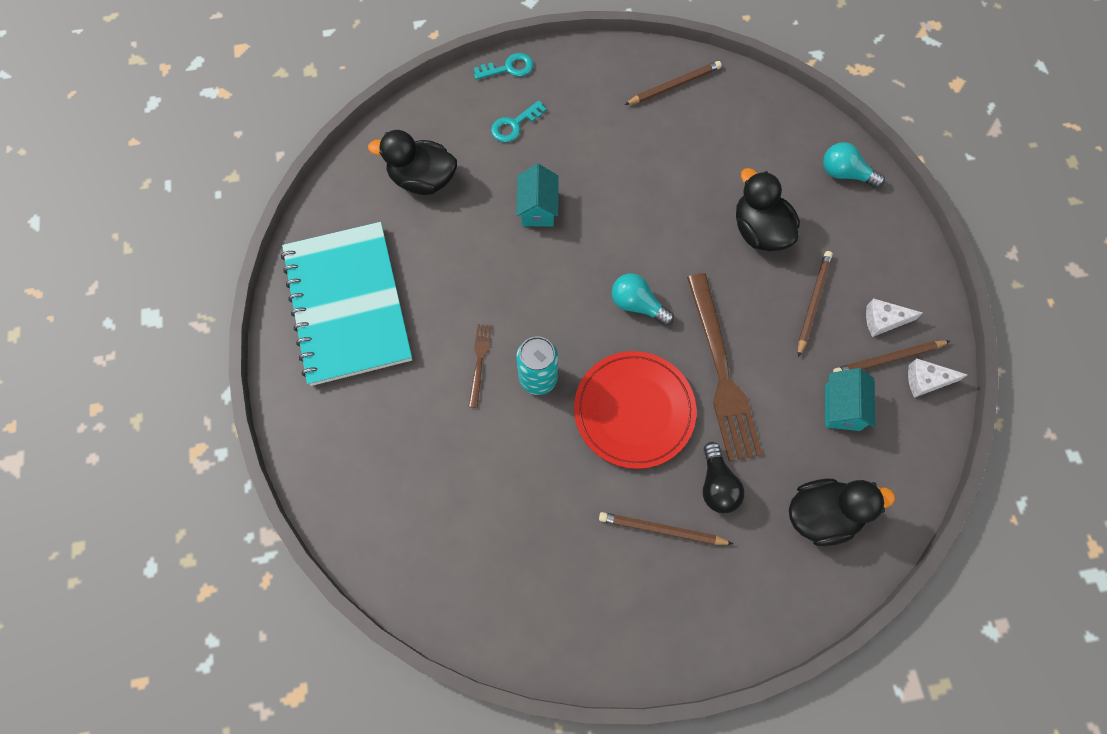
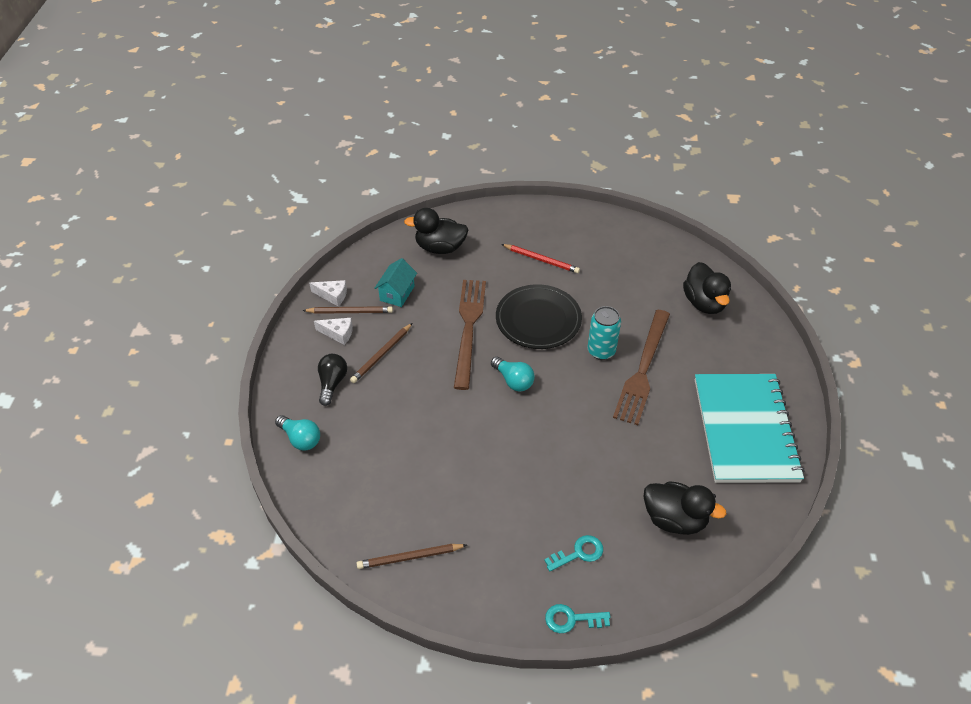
camera: 165 degrees left, 20 degrees down
(479, 362) = (643, 369): brown fork -> brown fork, size x2.22
(538, 208) = (574, 470): turquoise house -> none
(634, 410) = (538, 319): red plate -> black plate
(662, 530) = (541, 260): brown pencil -> red pencil
(717, 485) = (498, 273): black light bulb -> black light bulb (332, 383)
(759, 231) = (395, 411): black duck -> black duck (704, 303)

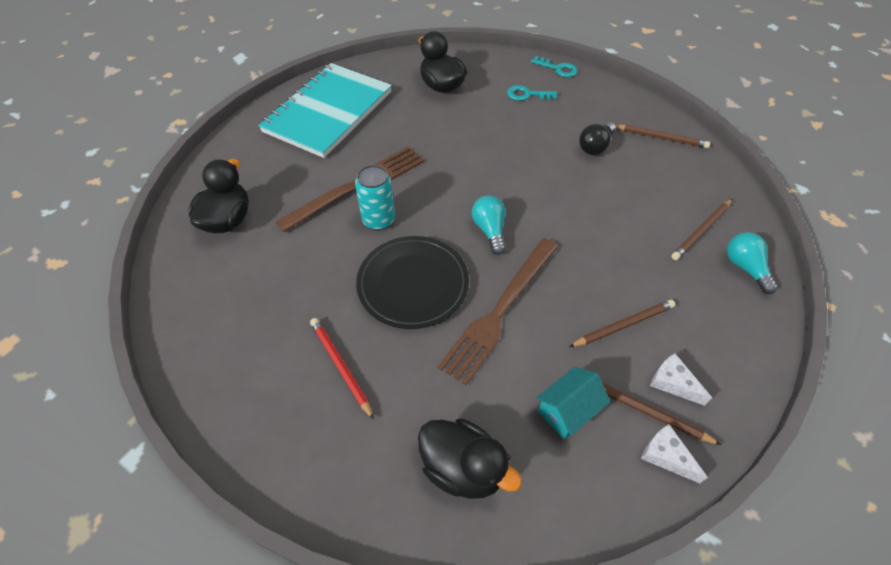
camera: 150 degrees left, 5 degrees up
(332, 383) = (696, 315): black light bulb -> black light bulb (595, 146)
(342, 458) = (701, 231): none -> brown pencil

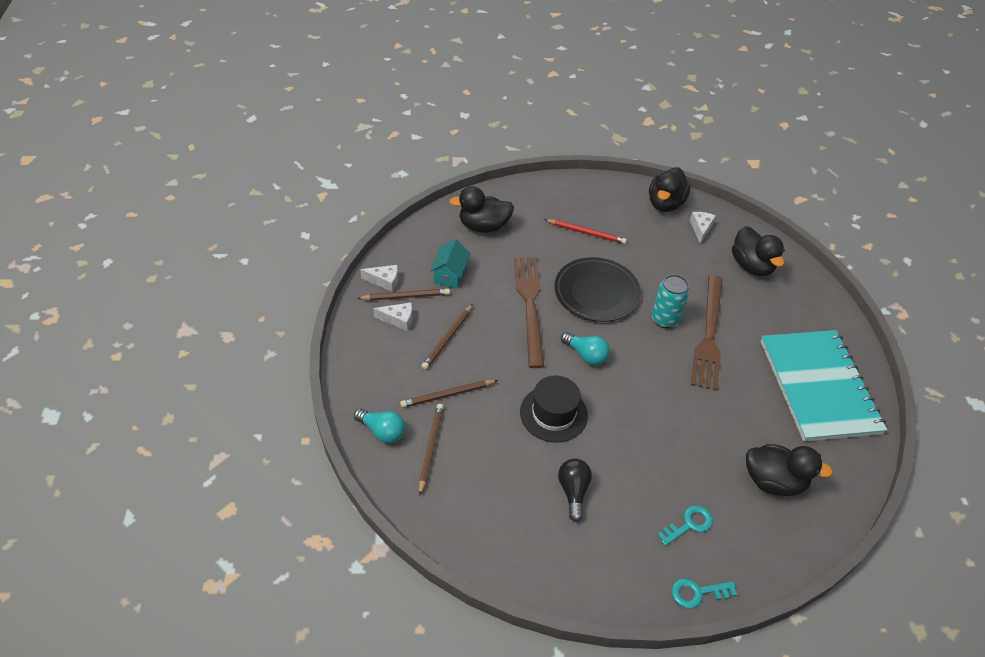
camera: 140 degrees right, 5 degrees down
(198, 347) = (665, 204): none -> black duck
(211, 288) = (701, 229): none -> white cheese
(565, 201) = (553, 413): none -> black hat
(661, 138) = (522, 545): brown pencil -> brown pencil (448, 395)

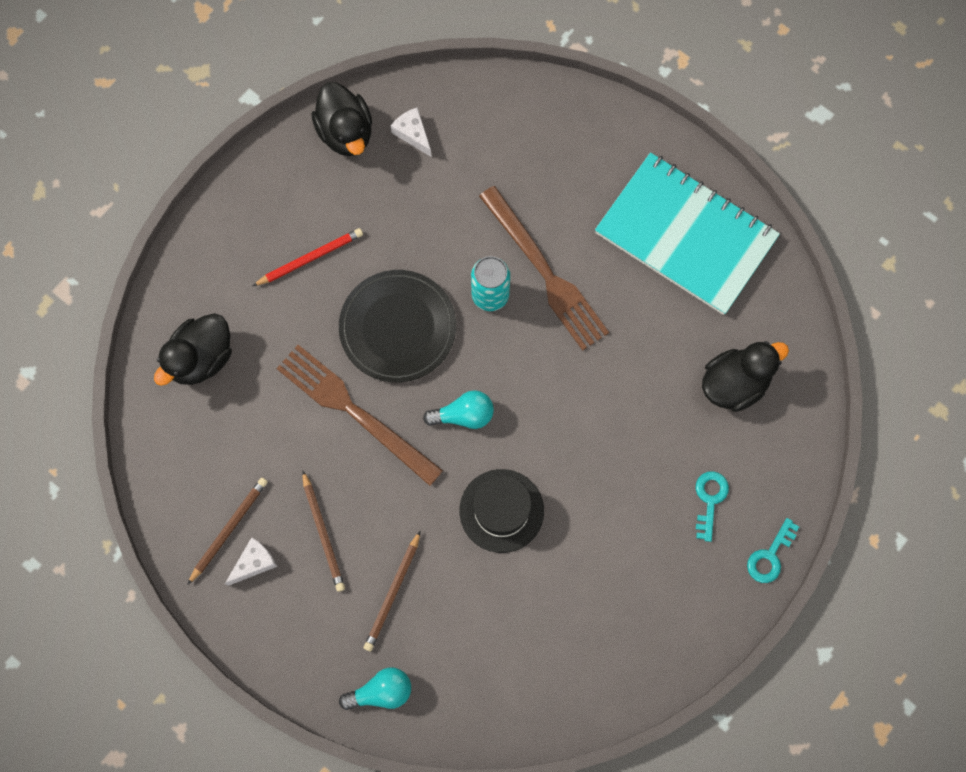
camera: 45 degrees left, 25 degrees up
(384, 281) = (186, 534): white cheese -> none
(430, 448) = (439, 661): brown pencil -> none
(450, 275) = (239, 457): turquoise house -> none
(573, 491) = (595, 570): black light bulb -> none
(751, 266) = (504, 137): black duck -> none

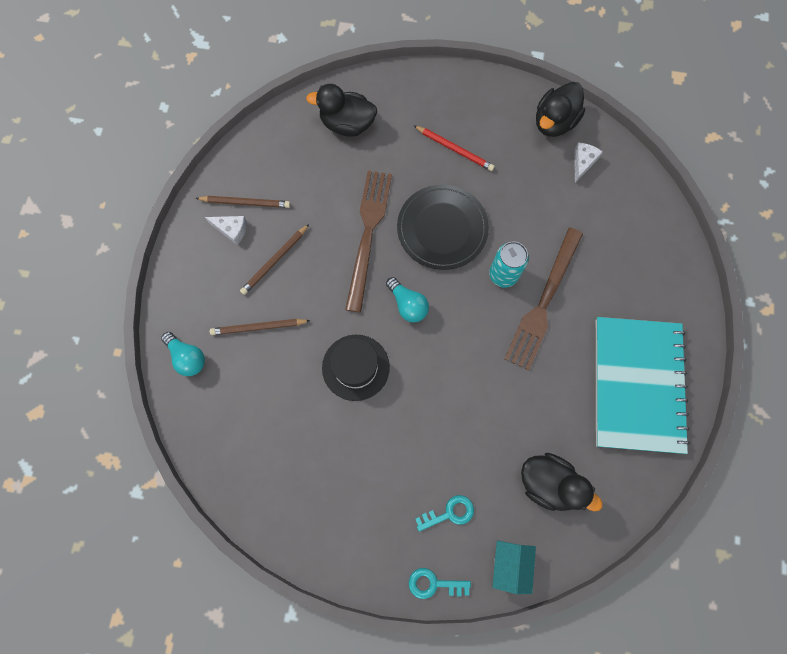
camera: 60 degrees right, 0 degrees up
(791, 469) = (510, 564): none -> turquoise house

